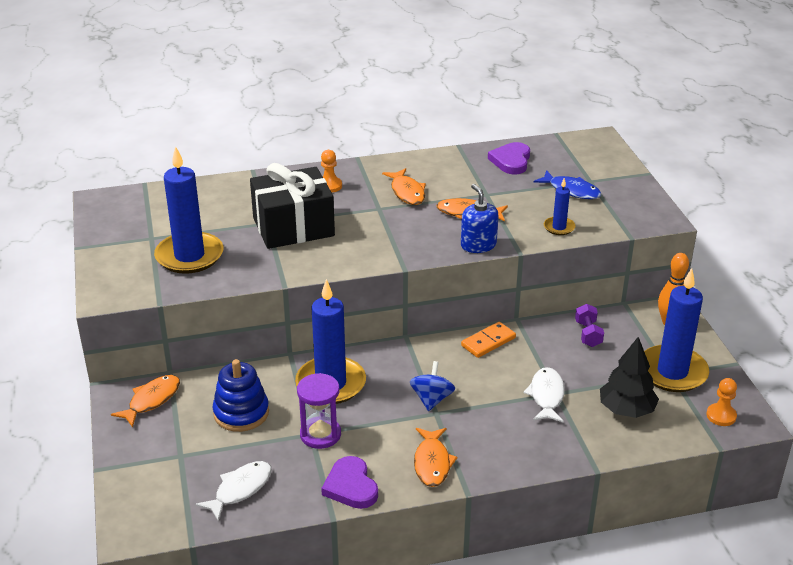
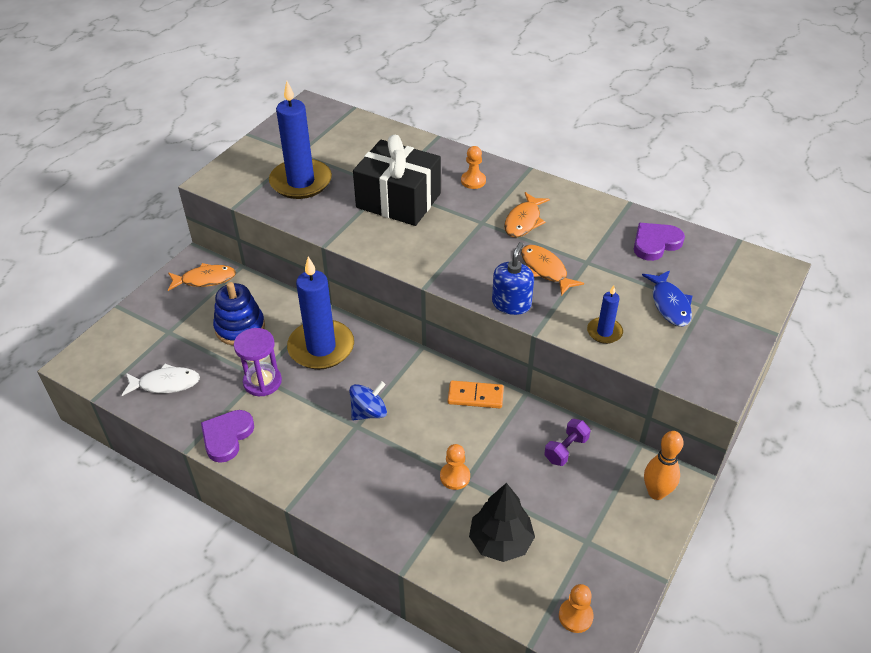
camera: 45 degrees right, 10 degrees up
(432, 463) = (299, 463): orange fish -> none
(546, 396) = (455, 477): white fish -> orange pawn
(672, 372) = (590, 540): blue candle -> none

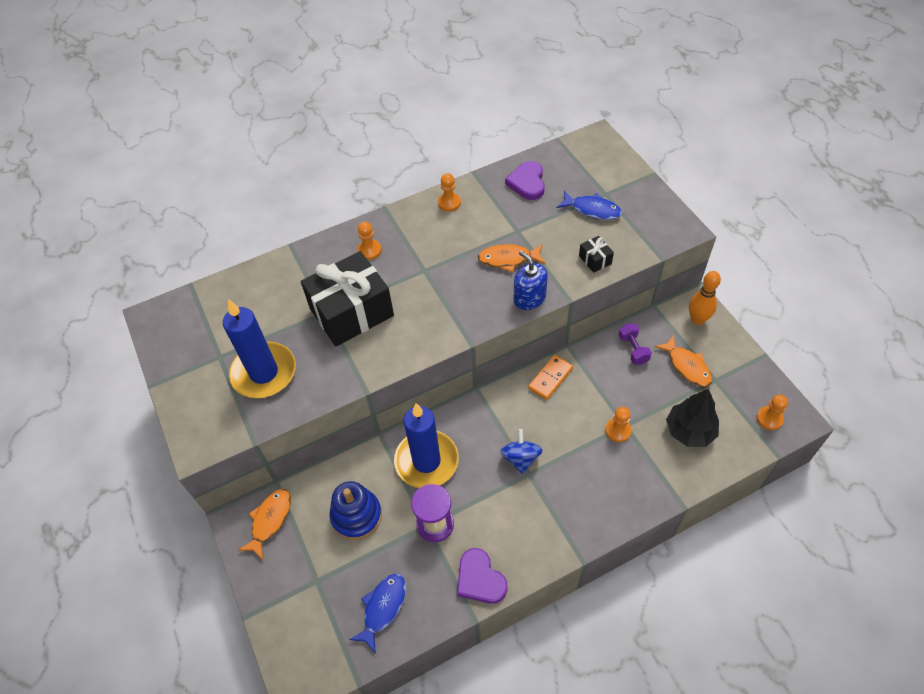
camera: 55 degrees left, 10 degrees up
(165, 383) = (383, 608): white fish -> blue fish
(524, 221) = (444, 243): orange fish -> orange fish (687, 366)
(575, 203) = (449, 203): none -> orange pawn
(604, 332) = (595, 260): blue candle -> black gift

